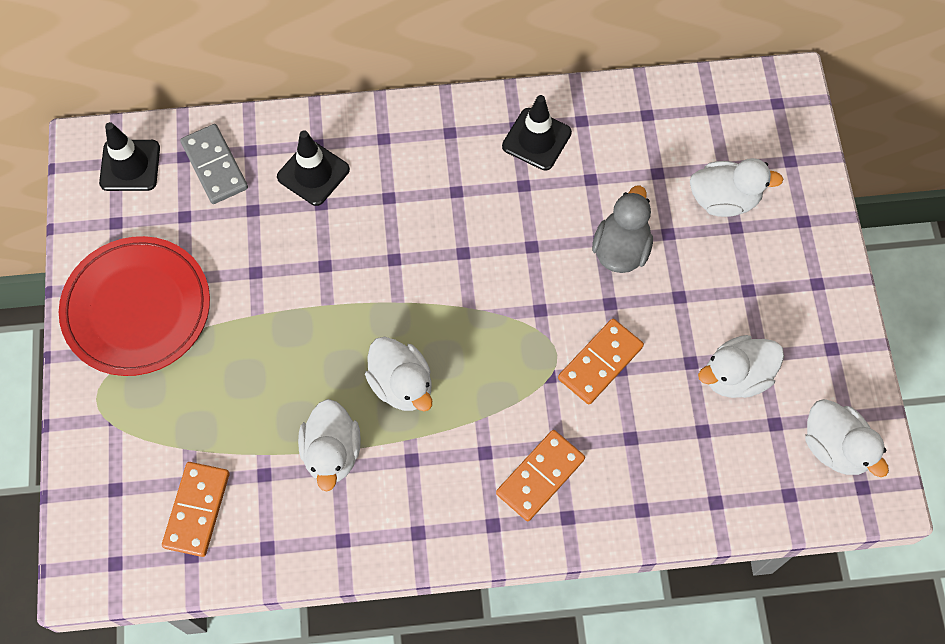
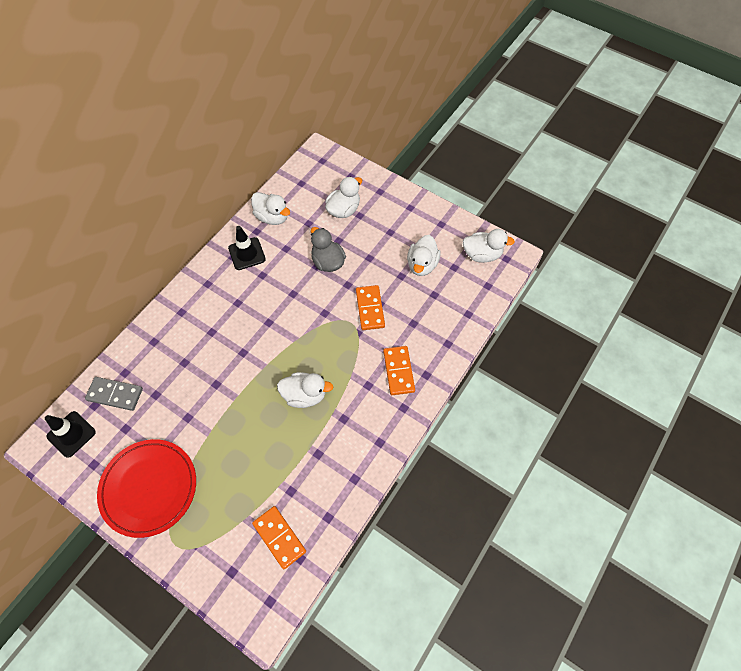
camera: 50 degrees left, 5 degrees down
(313, 173) = (166, 354): black traffic cone -> none
(332, 452) = (308, 451): white duck -> white duck (272, 217)

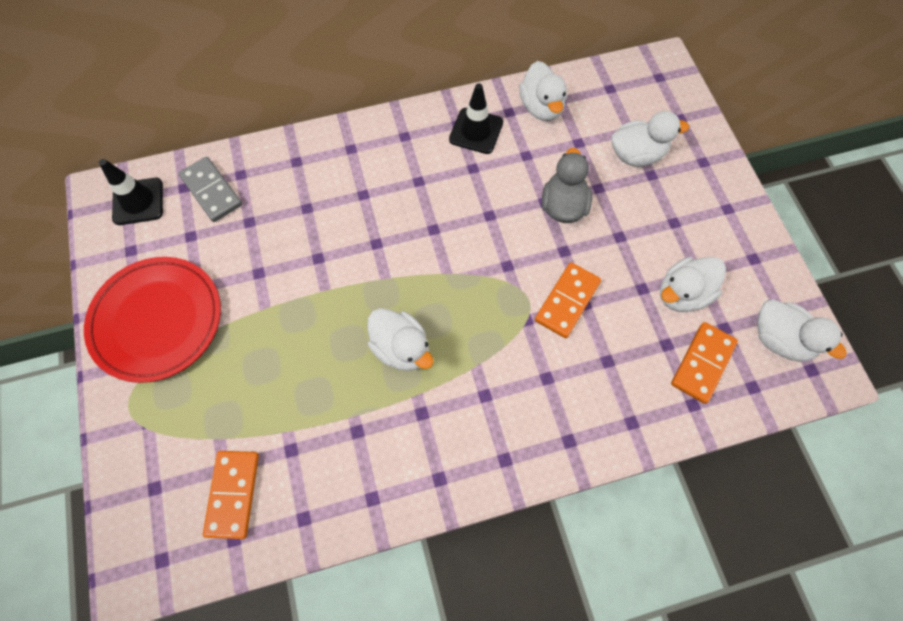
camera: 40 degrees right, 5 degrees up
(398, 371) = (537, 408): orange domino -> orange domino (702, 363)

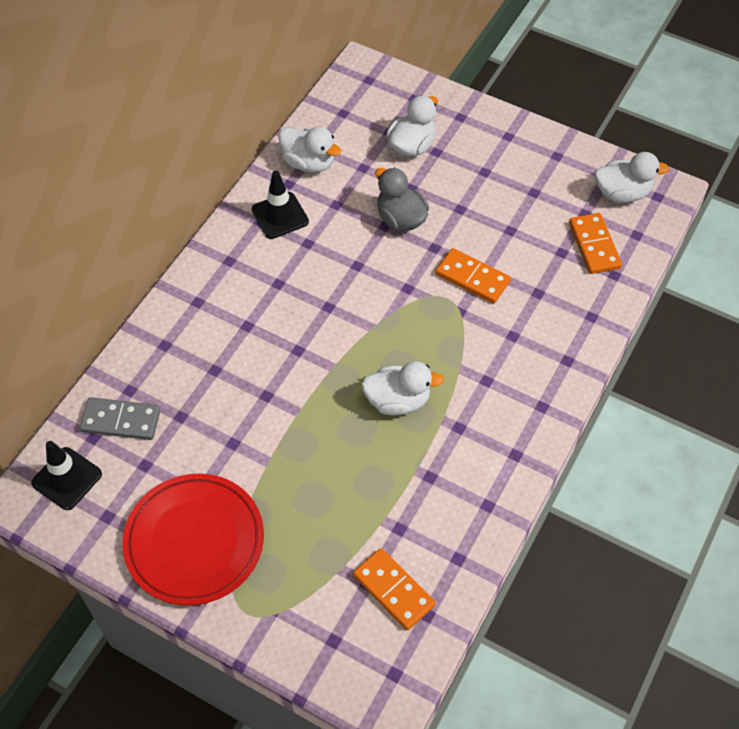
camera: 45 degrees left, 10 degrees down
(567, 301) = (472, 278): orange domino -> orange domino turned 45 degrees counterclockwise
(682, 294) = (538, 213): white duck -> none

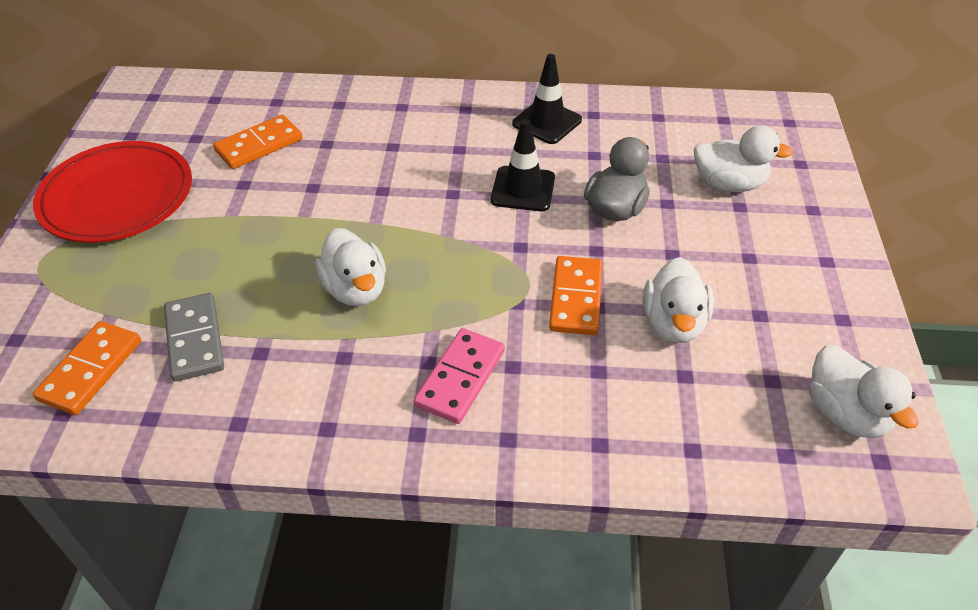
camera: 65 degrees right, 10 degrees down
(67, 478) = (164, 100): black traffic cone -> black traffic cone (523, 189)
(121, 420) = (239, 108): grey domino -> grey domino (195, 339)
(309, 163) = (632, 118): white duck -> white duck (673, 323)
(509, 367) = (460, 378): none -> pink domino
(594, 245) = (725, 408): orange domino -> orange domino (259, 145)

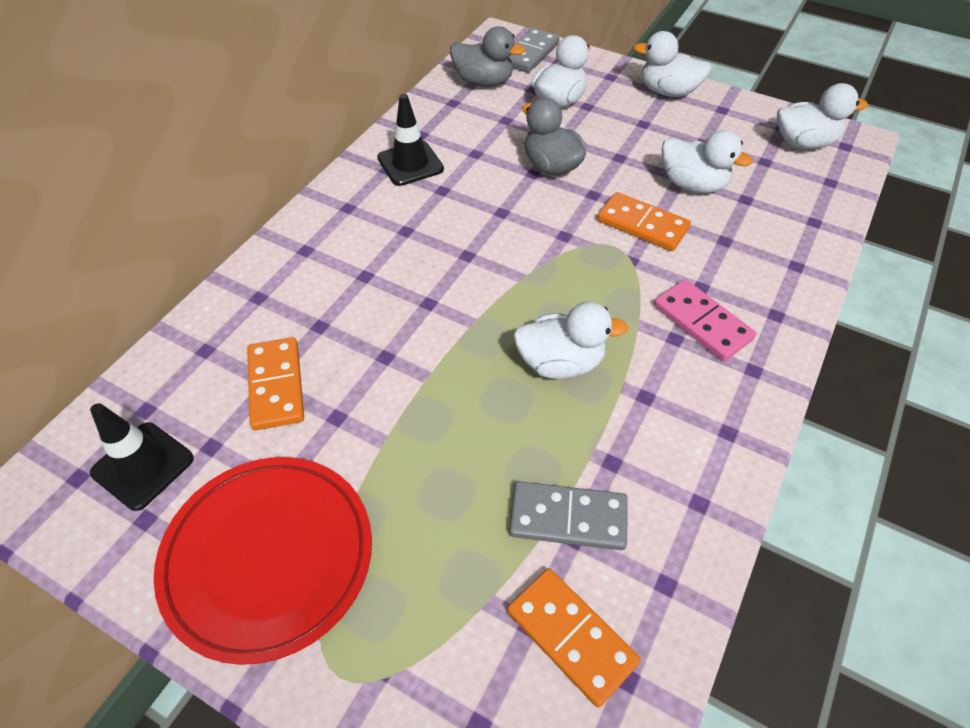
camera: 65 degrees left, 5 degrees up
(523, 189) = (491, 209): black traffic cone -> black traffic cone (143, 465)
(709, 125) = (483, 82): none -> grey duck
(792, 139) = (530, 53): none -> grey domino
(830, 263) = (668, 92): none -> white duck

